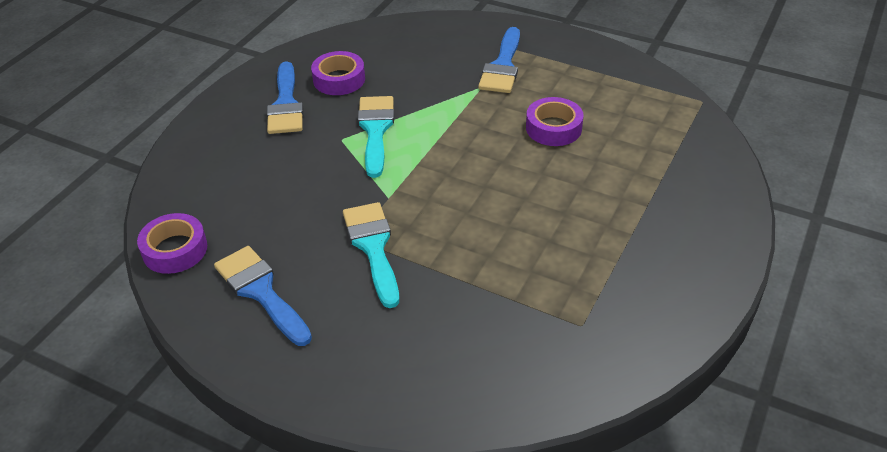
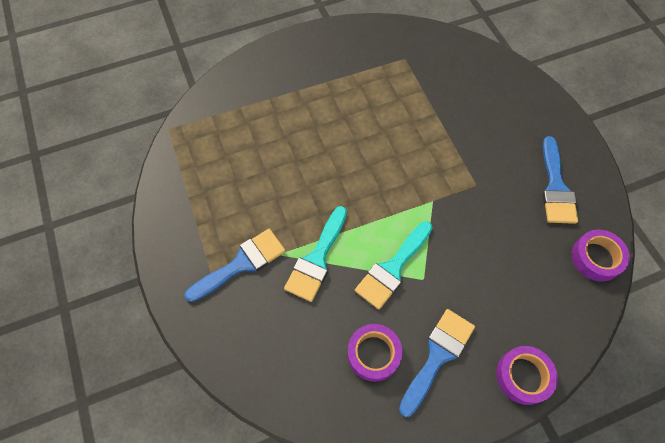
camera: 140 degrees left, 20 degrees up
(373, 247) = (470, 171): turquoise brush -> turquoise brush (317, 259)
(553, 128) = (279, 178): purple tape -> purple tape (523, 376)

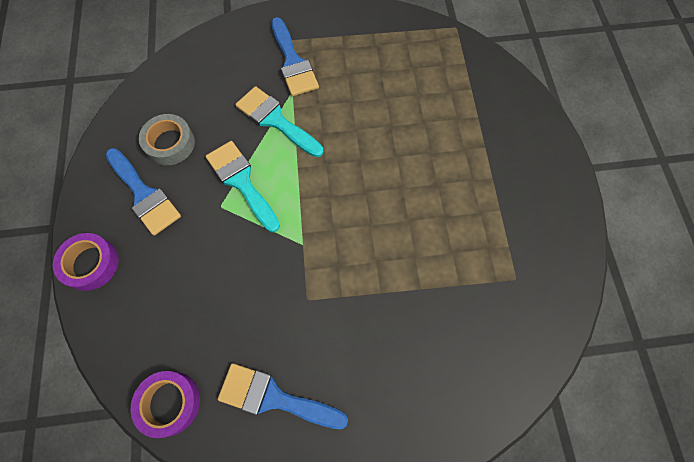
camera: 105 degrees right, 5 degrees up
(373, 354) = (170, 143): purple tape -> grey tape

